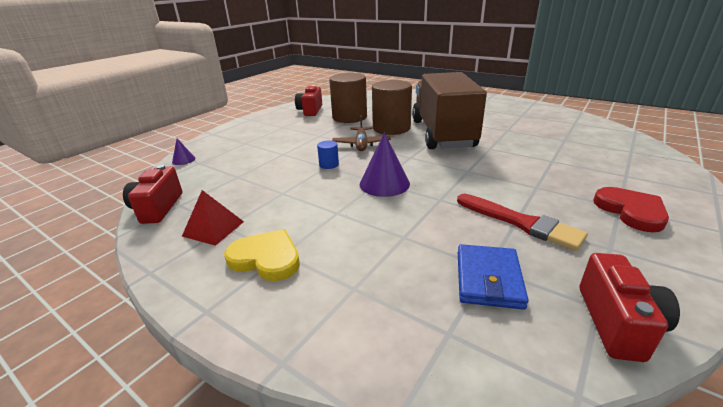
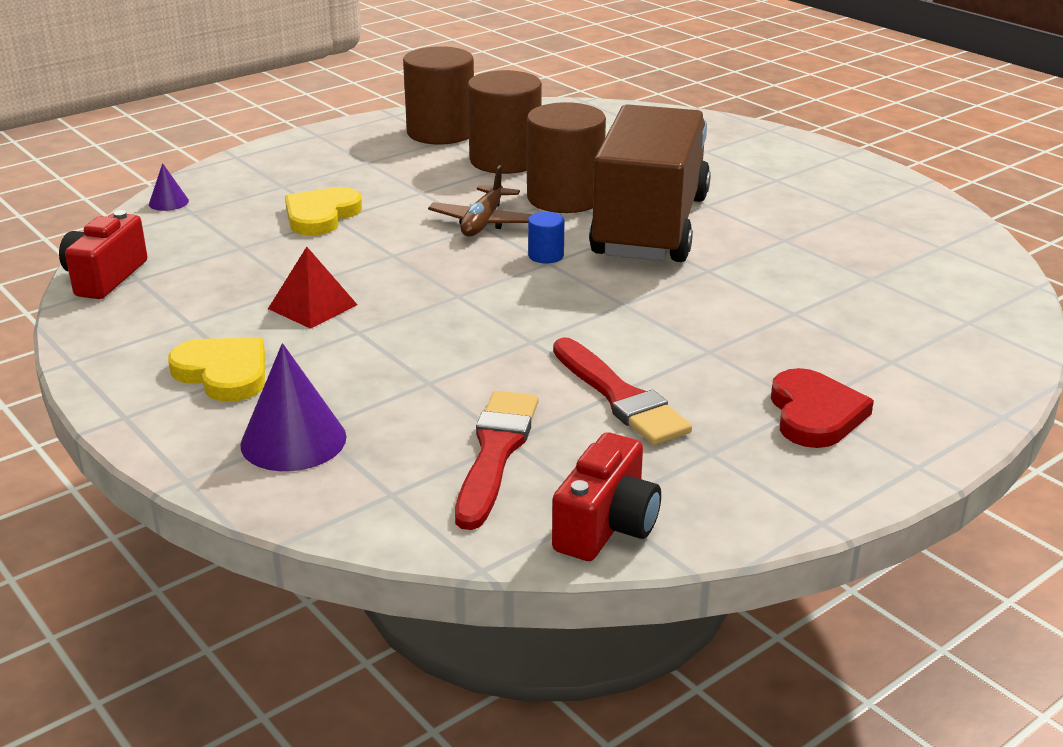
camera: 15 degrees right, 0 degrees up
(213, 228) = (171, 321): red pyramid -> red pyramid (312, 306)
(274, 153) = (321, 215): none -> yellow heart
(310, 111) = (441, 133): red camera -> brown cylinder
(329, 165) = (399, 252): blue cylinder -> blue cylinder (546, 256)
(384, 184) = (464, 301): purple cone -> purple cone (293, 440)
(488, 279) = (495, 453): blue wallet -> red brush

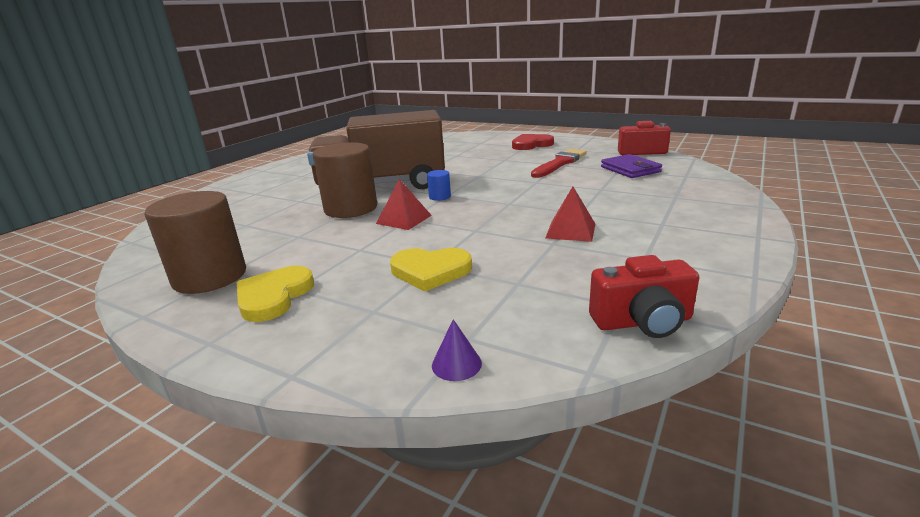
camera: 110 degrees left, 5 degrees down
(223, 373) = (674, 228): yellow heart -> yellow heart (274, 296)
(293, 440) = (691, 197): purple cone -> none
(483, 222) = (404, 219): brown plane -> red pyramid
(495, 453) = (630, 169): red brush -> purple wallet
(505, 161) = (283, 238): brown cylinder -> none

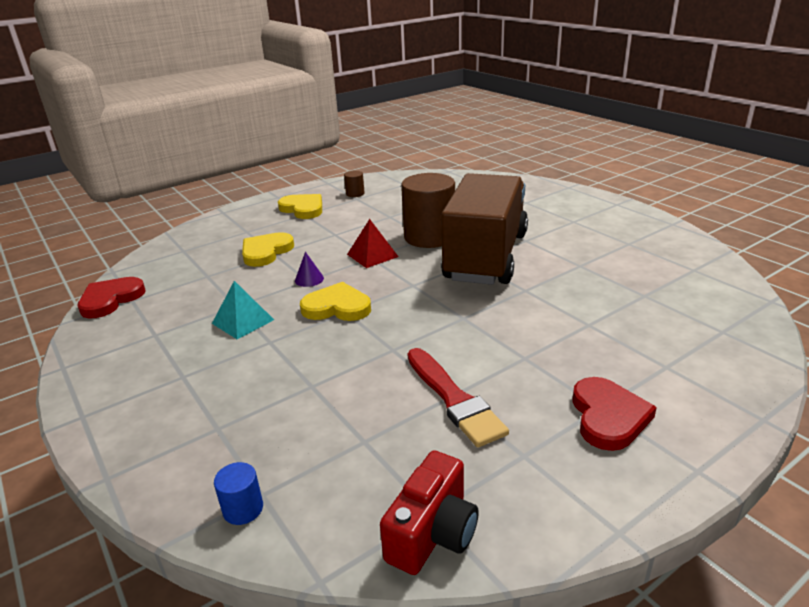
camera: 115 degrees right, 5 degrees up
(210, 277) = (355, 194): brown cylinder -> brown cylinder, size x0.43
(440, 197) = (411, 280): blue cylinder -> blue cylinder (243, 509)
(456, 364) = (170, 244): purple cone -> purple cone (309, 279)
(506, 207) = (337, 307): none -> yellow heart
(571, 231) = (243, 321): red pyramid -> turquoise pyramid
(630, 169) = (351, 453): purple wallet -> none
(642, 322) = (110, 300): red camera -> red heart

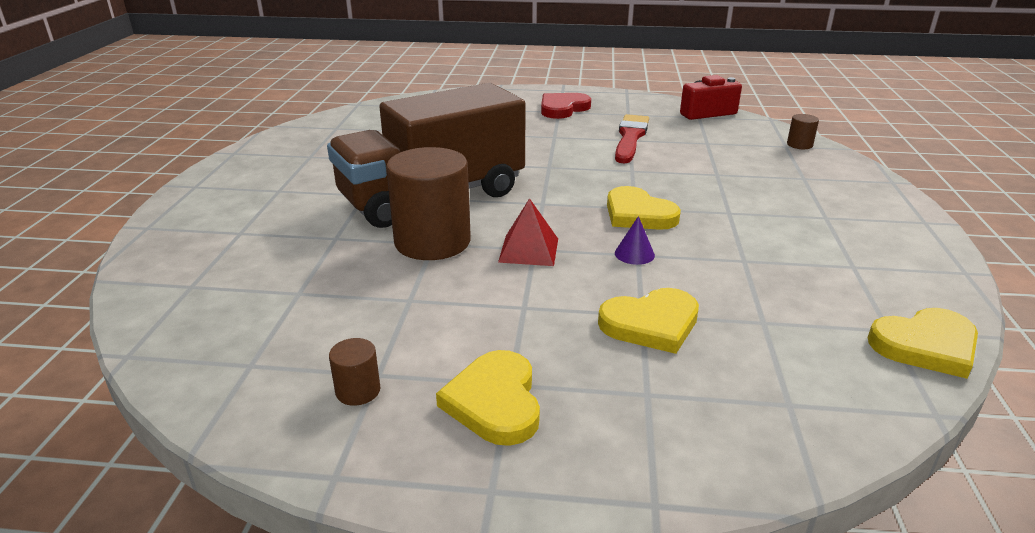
camera: 140 degrees left, 0 degrees up
(110, 300) = (925, 345): red heart -> yellow heart
(243, 321) = (745, 239): turquoise pyramid -> none
(243, 509) = (799, 145): blue cylinder -> brown cylinder

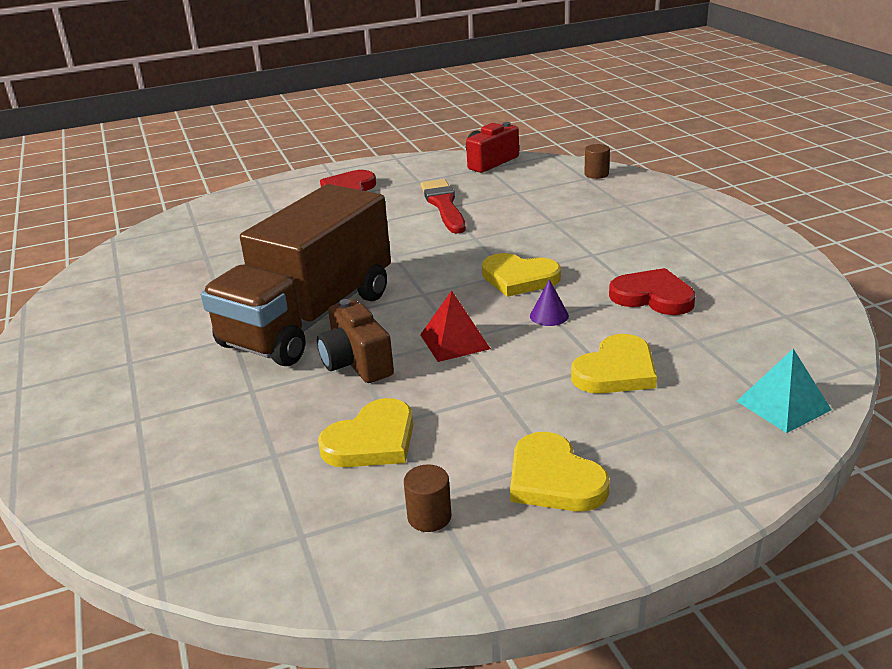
camera: 25 degrees left, 0 degrees up
(432, 242) = (356, 363): brown cylinder -> brown camera
(754, 267) = (653, 296): none -> red heart
(801, 421) = (783, 405): none -> turquoise pyramid
(925, 345) = (818, 319): yellow heart -> yellow heart (372, 440)

